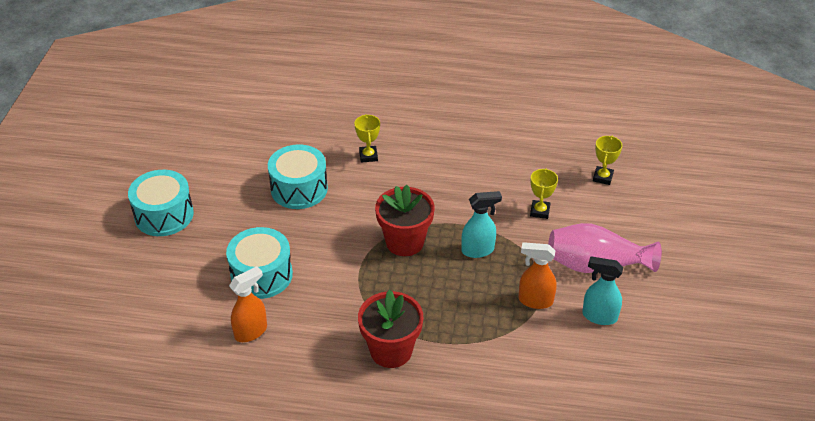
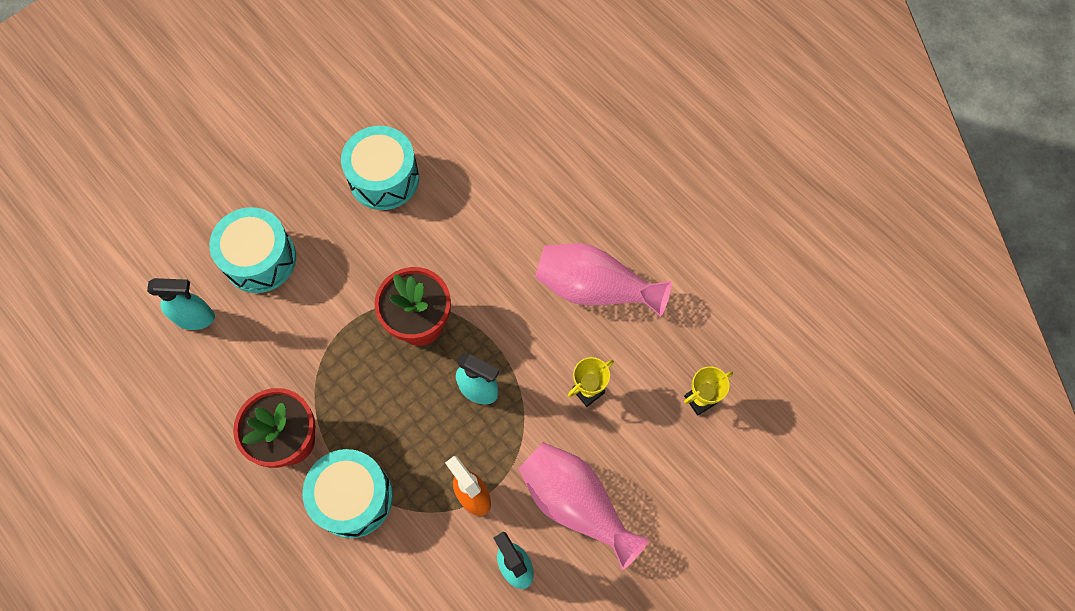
camera: 40 degrees right, 25 degrees up
(164, 215) = (240, 119): turquoise drum -> turquoise drum (353, 497)
(251, 331) = (195, 318): orange spray bottle -> turquoise spray bottle
(368, 156) = (487, 185): yellow trophy -> none
(487, 165) = (595, 288): none -> pink vase

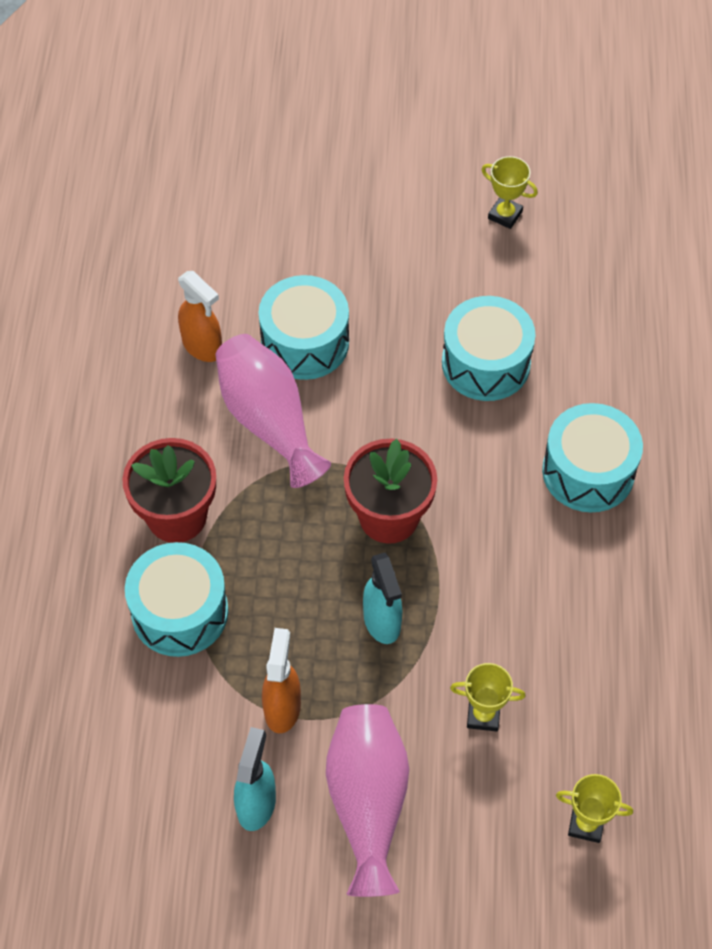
camera: 45 degrees right, 10 degrees down
(195, 318) = (202, 347): turquoise spray bottle -> orange spray bottle
(304, 74) = (505, 215): none -> yellow trophy
(506, 194) = (588, 472): none -> turquoise drum
(595, 288) = (587, 629): pink vase -> pink vase (269, 421)

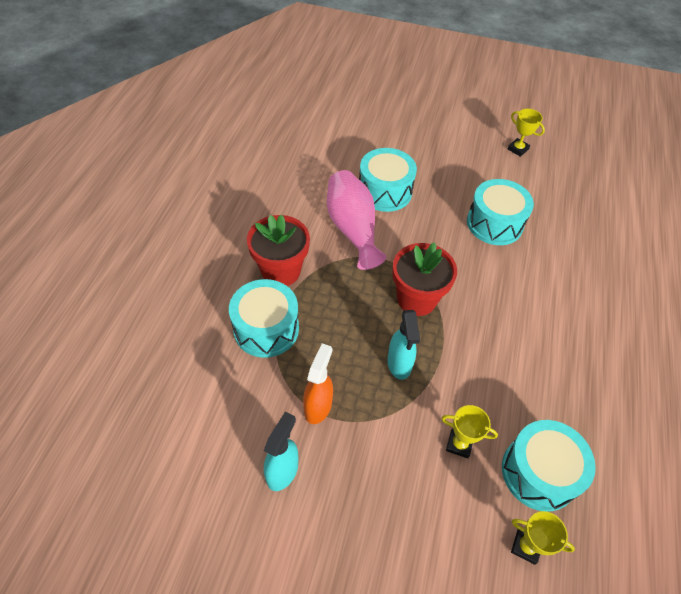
camera: 10 degrees right, 5 degrees down
(202, 347) = (323, 182): orange spray bottle -> none
(368, 803) = (363, 490): pink vase -> none
(588, 472) = (553, 298): turquoise drum -> turquoise drum (539, 472)

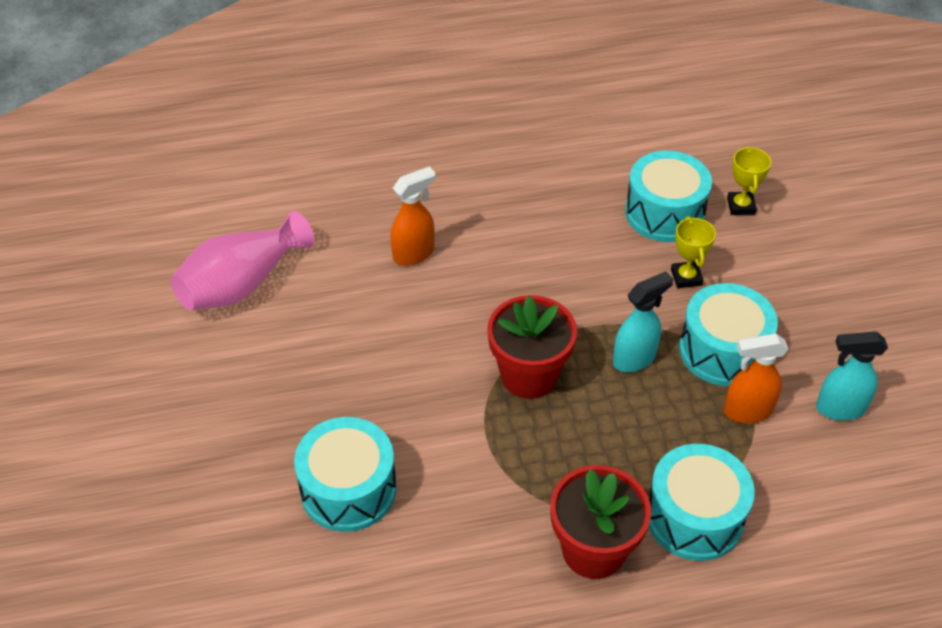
camera: 115 degrees left, 5 degrees down
(352, 229) = (454, 497): pink vase -> pink vase (242, 284)
(494, 223) = (338, 336): turquoise drum -> turquoise drum (723, 350)
(518, 149) = (150, 353): yellow trophy -> none
(552, 285) = (414, 254): none -> orange spray bottle

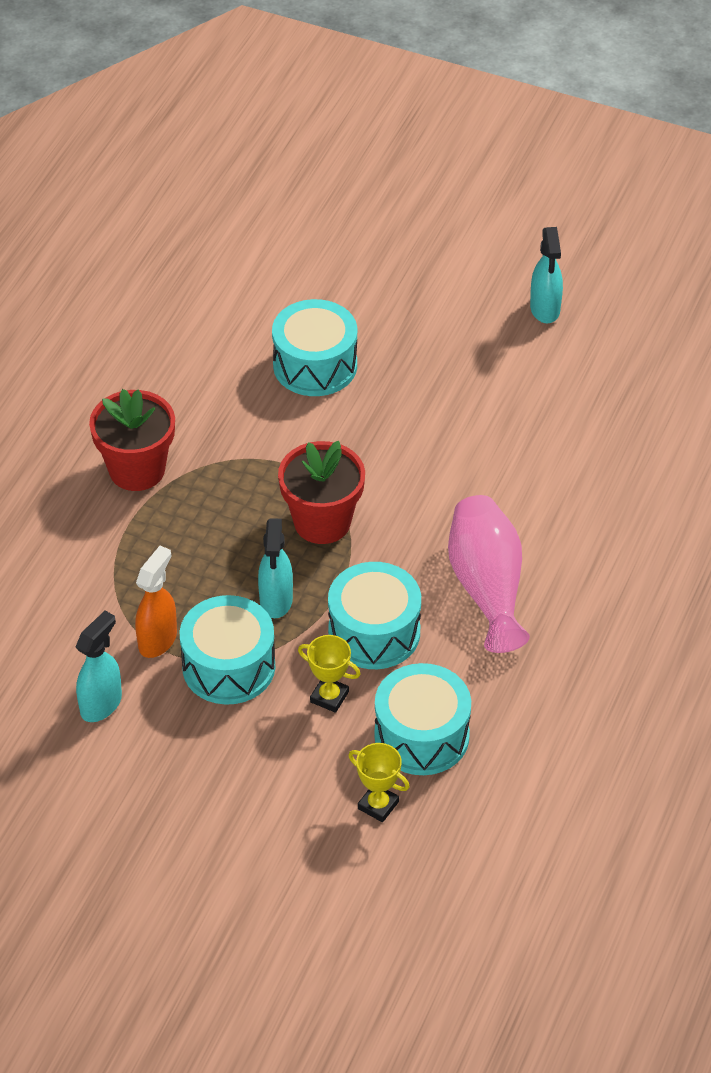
camera: 125 degrees right, 0 degrees up
(152, 357) = (545, 309): none -> turquoise spray bottle
(242, 284) = (584, 392): pink vase -> pink vase (487, 587)
(414, 254) = (526, 519): orange spray bottle -> none
(694, 517) = (105, 543): turquoise drum -> turquoise drum (374, 632)

